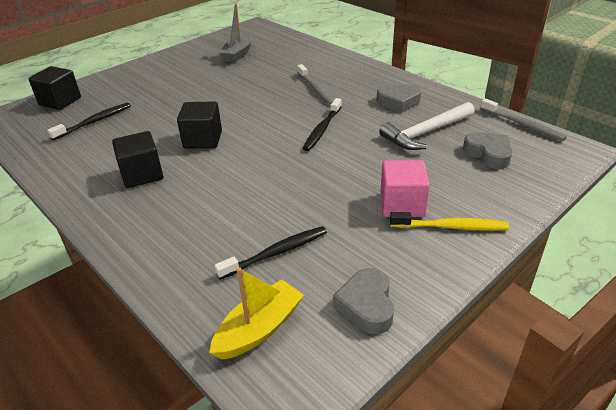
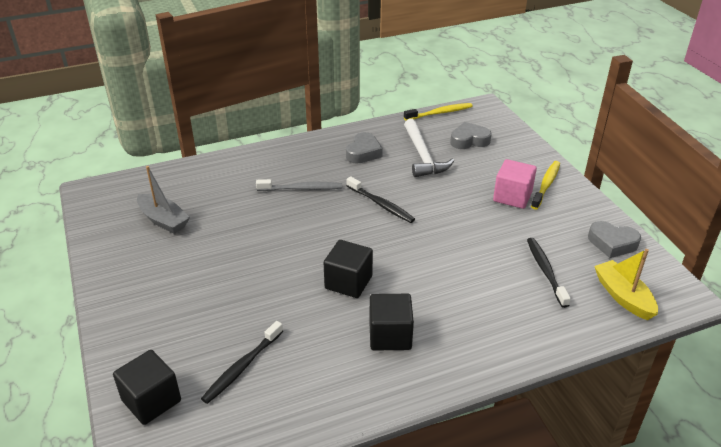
camera: 70 degrees left, 0 degrees up
(94, 122) = (242, 367): black toothbrush -> black toothbrush turned 120 degrees counterclockwise
(522, 125) = (440, 113): grey toothbrush -> yellow toothbrush

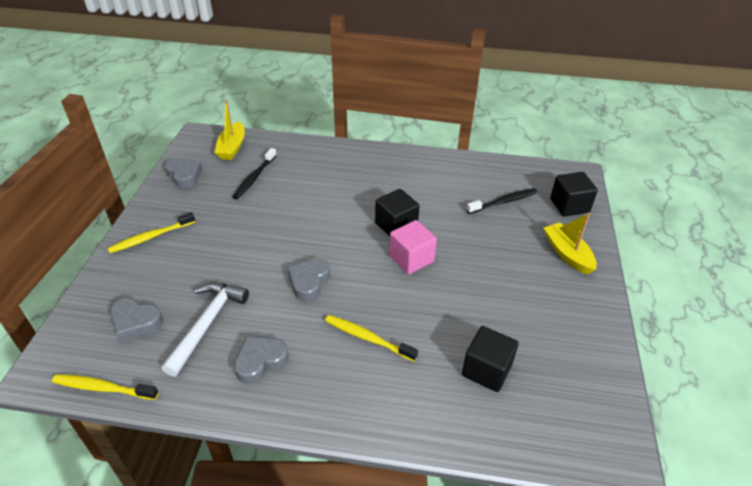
camera: 150 degrees left, 5 degrees up
(146, 327) = (567, 254): none -> yellow boat
(163, 220) = (533, 361): grey boat -> none
(301, 189) = (368, 338): grey toothbrush -> yellow toothbrush
(381, 204) = (309, 282): black toothbrush -> grey heart
(390, 335) = (396, 183): black cube -> black cube (486, 370)
(512, 197) = (193, 239): pink cube -> pink cube (411, 259)

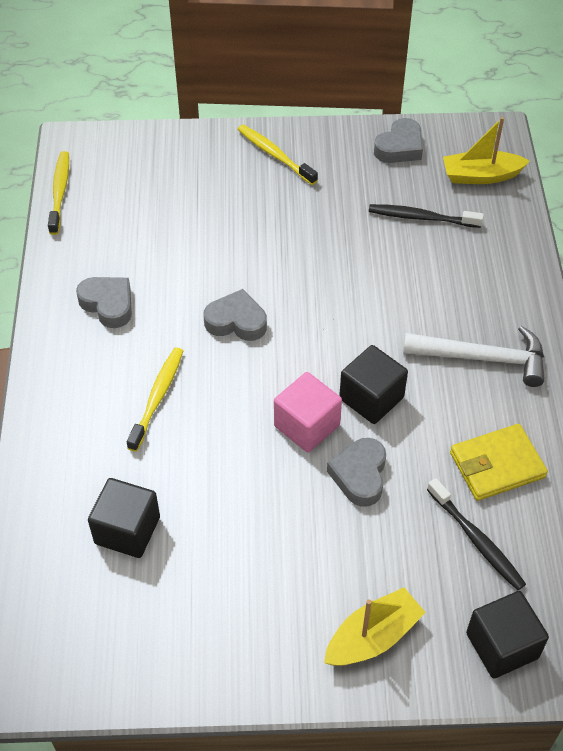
camera: 80 degrees right, 10 degrees up
(136, 322) = (144, 187): grey heart -> grey heart (360, 475)
(207, 324) = (152, 245): white hammer -> white hammer (483, 358)
(455, 185) = (497, 465): none -> yellow wallet

